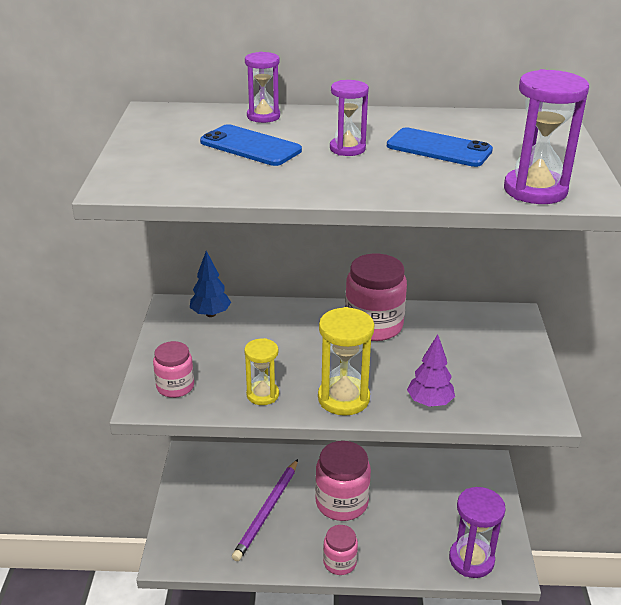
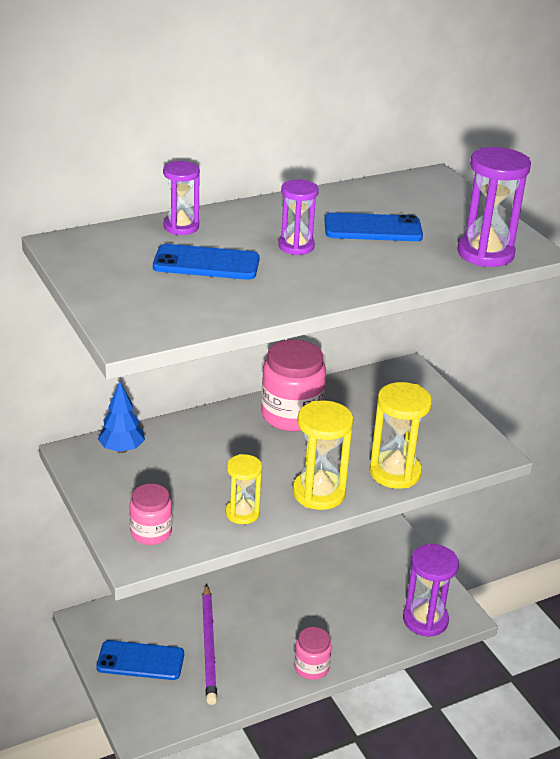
camera: 30 degrees left, 0 degrees up
(206, 502) = (140, 661): none -> blue phone
(341, 502) = (276, 611): pink jar -> none
(429, 402) = (395, 472): purple tree -> yellow hourglass

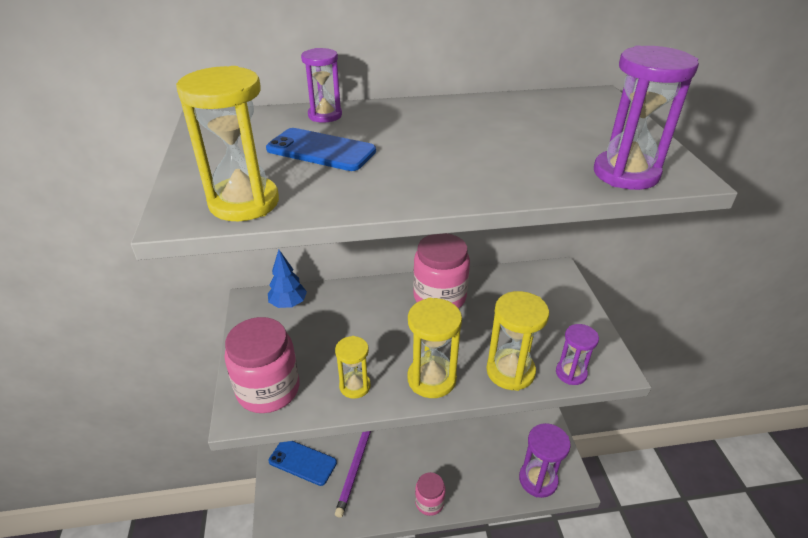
camera: 20 degrees right, 5 degrees up
(151, 532) = (268, 389): pink jar -> pink jar, size x1.71
(176, 319) = (244, 202): none -> yellow hourglass
(296, 246) = (421, 144): purple hourglass -> purple hourglass (571, 373)
(373, 229) = (511, 135): blue phone -> none

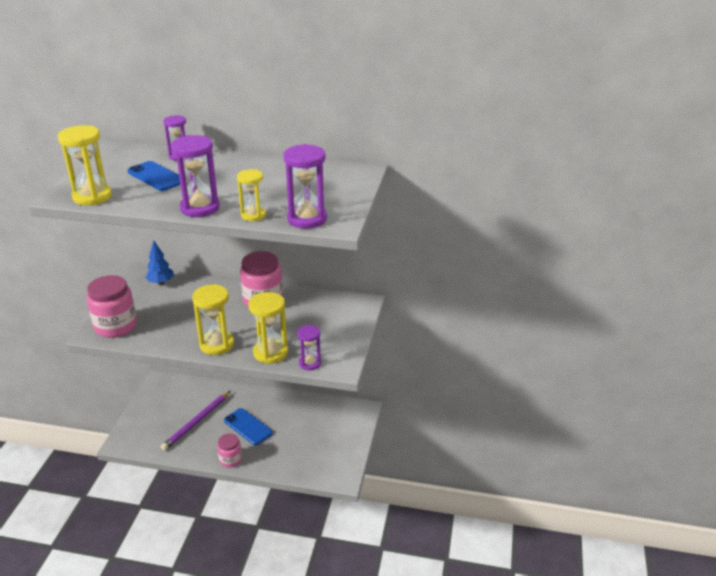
camera: 20 degrees right, 5 degrees down
(302, 462) = (159, 411): blue phone -> blue phone (248, 427)
(355, 386) = (167, 337): yellow hourglass -> yellow hourglass (253, 215)
(538, 480) = (320, 469): purple hourglass -> purple hourglass (200, 208)

